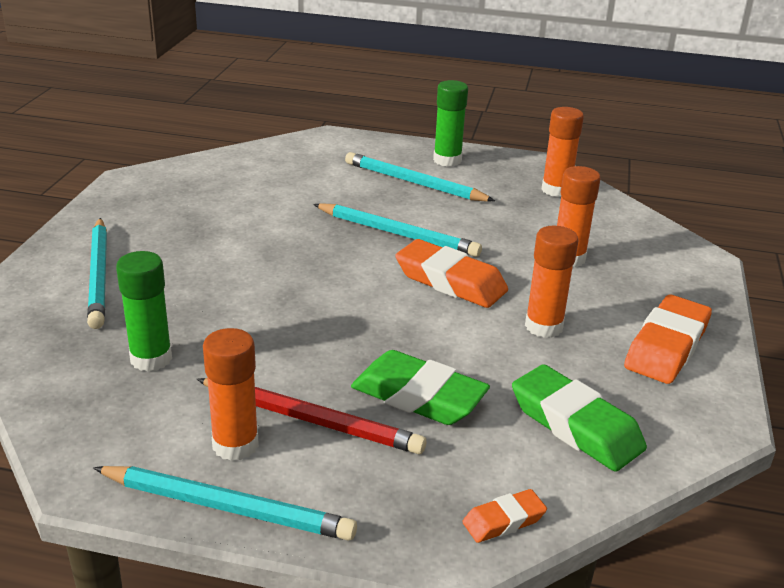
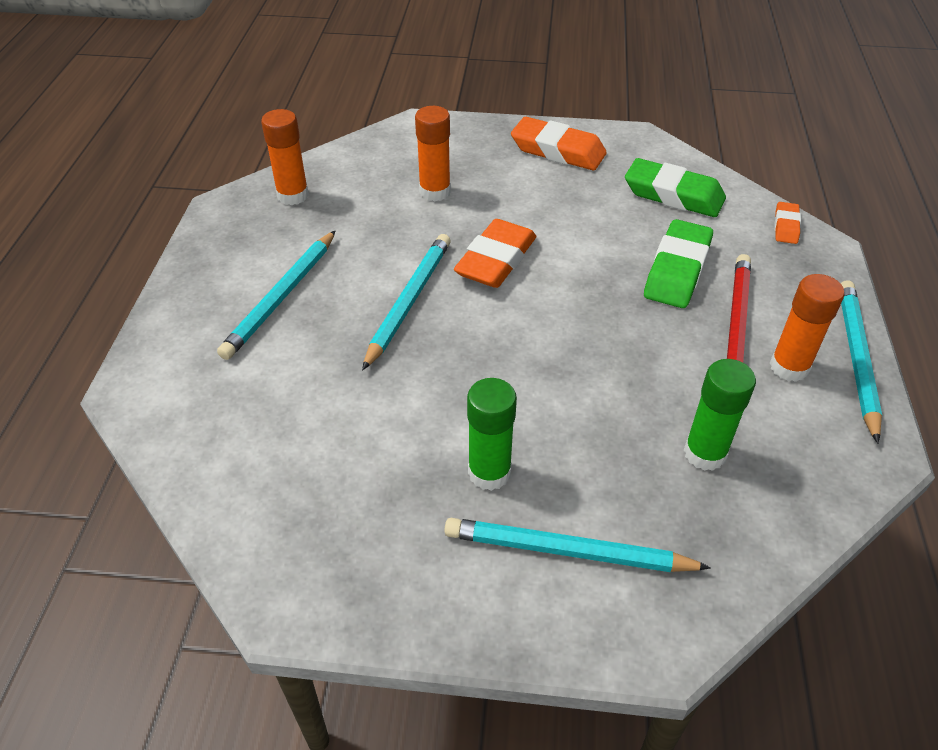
camera: 95 degrees left, 15 degrees up
(99, 275) = (567, 551): turquoise pencil -> turquoise pencil turned 150 degrees counterclockwise
(447, 160) = (217, 274): green glue stick -> green glue stick (489, 472)
(503, 521) = (786, 226): orange eraser -> orange eraser turned 45 degrees clockwise
(543, 326) = (552, 207): orange glue stick -> none
(575, 426) = (673, 195): green eraser -> green eraser turned 75 degrees clockwise

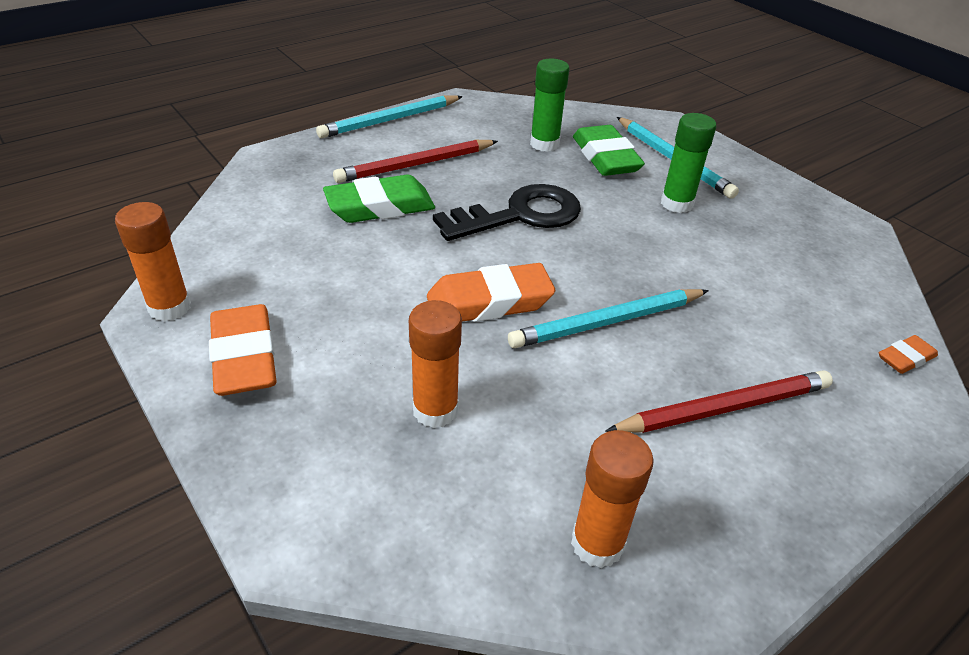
camera: 135 degrees left, 5 degrees down
(281, 297) = (724, 408): turquoise pencil -> red pencil
(584, 343) = (520, 215): none -> black key
(673, 195) = (262, 246): green eraser -> green eraser (605, 158)
(786, 226) = (254, 178): orange eraser -> orange eraser (905, 358)
(789, 367) = (430, 138): orange glue stick -> orange glue stick (169, 307)

